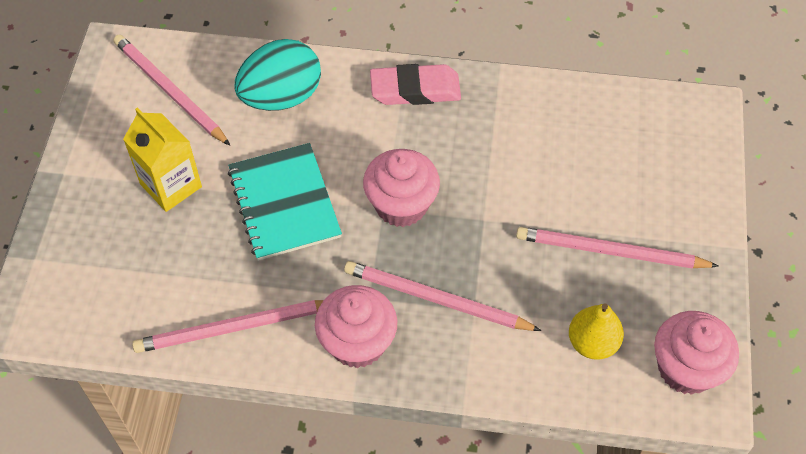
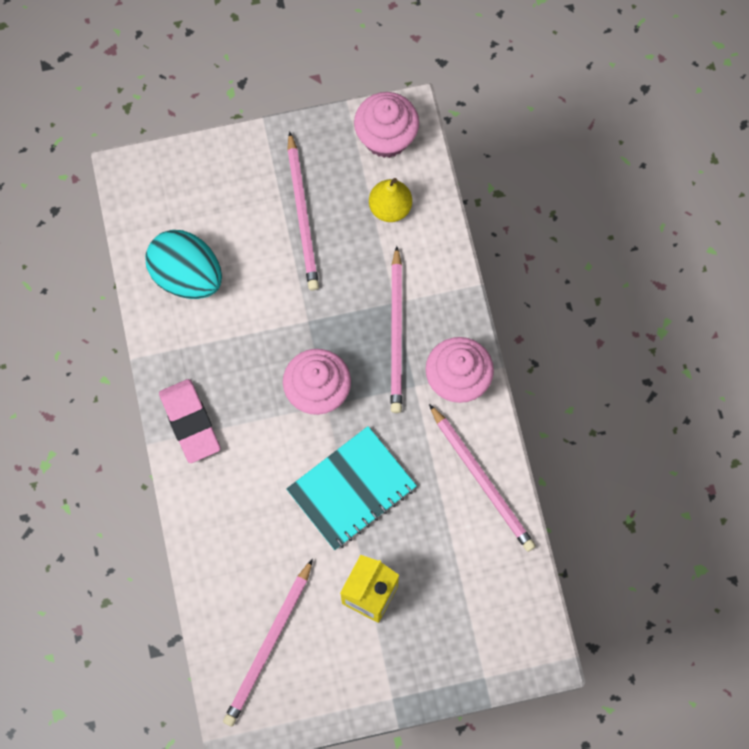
camera: 110 degrees left, 15 degrees up
(281, 97) = (239, 539): turquoise egg -> turquoise egg (187, 276)

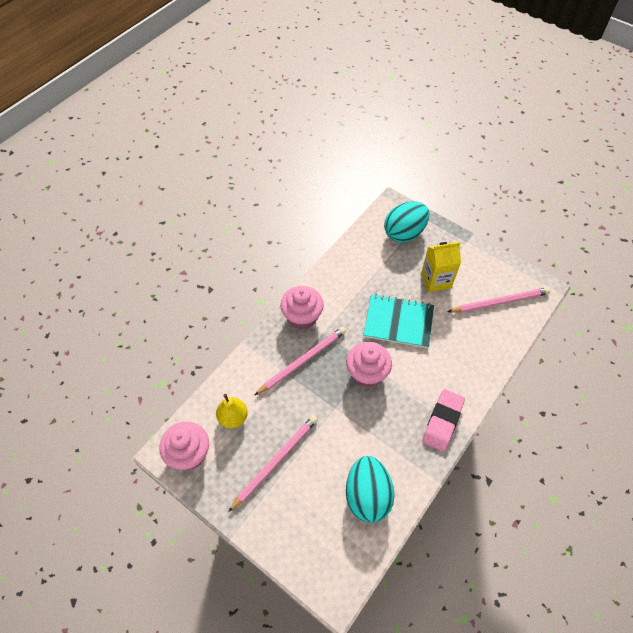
camera: 130 degrees left, 15 degrees down
(479, 625) = (404, 233): none -> turquoise egg
(482, 480) = (341, 274): pink pencil -> none

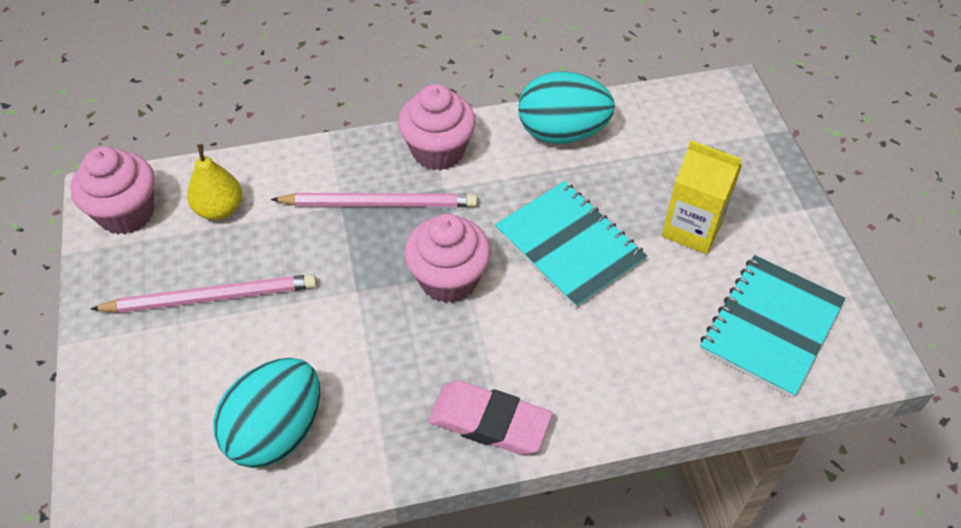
camera: 40 degrees right, 5 degrees down
(404, 233) = (709, 137): turquoise egg -> turquoise egg (562, 133)
(442, 421) = (489, 422): pink eraser -> pink eraser turned 45 degrees clockwise
(500, 302) = (771, 326): pink pencil -> turquoise notebook

